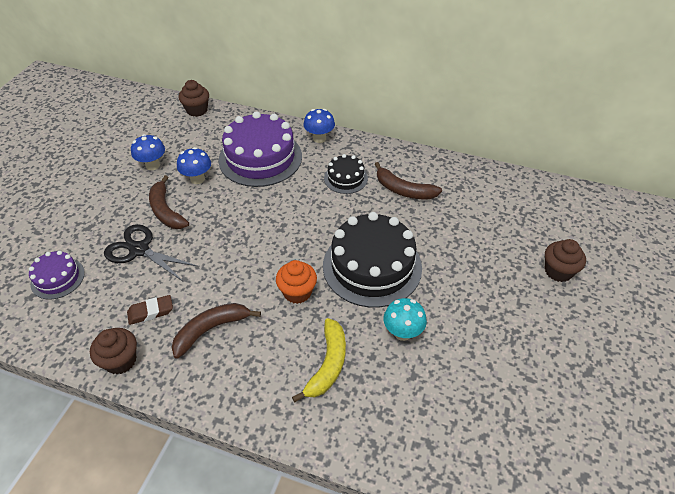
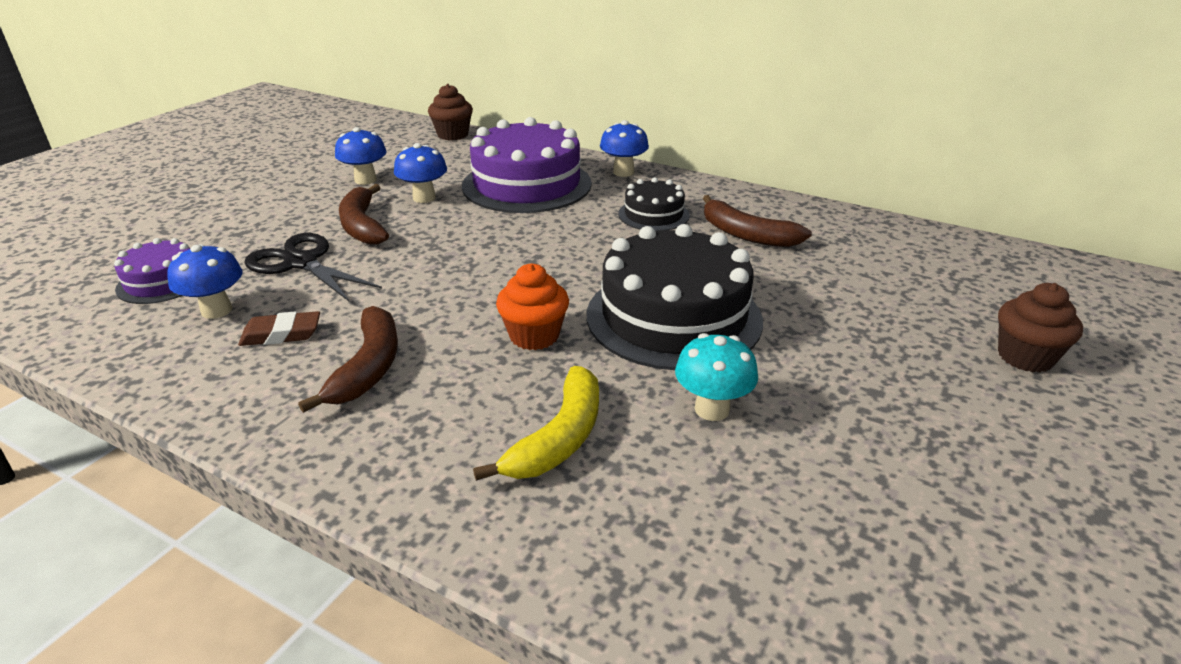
camera: 10 degrees right, 15 degrees down
(103, 298) = (216, 310): none -> blue mushroom
(121, 361) = (200, 389): brown cupcake -> none
(211, 330) = (369, 367): brown banana -> brown banana turned 120 degrees clockwise

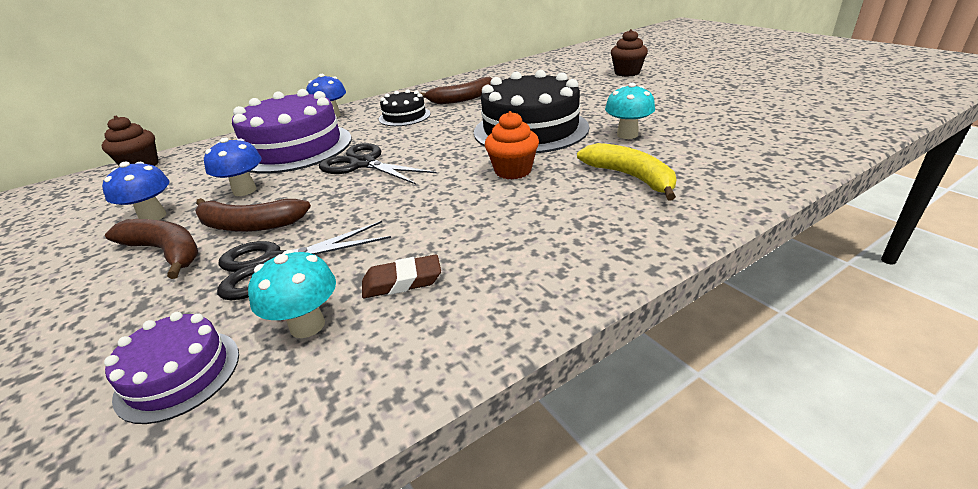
camera: 60 degrees left, 0 degrees up
(216, 310) = (307, 325): blue mushroom -> turquoise mushroom
(281, 334) = (402, 282): brown eraser -> brown eraser turned 60 degrees clockwise
(369, 367) = (497, 238): brown banana -> brown banana (166, 251)
(507, 235) = (363, 164): none -> black scissors

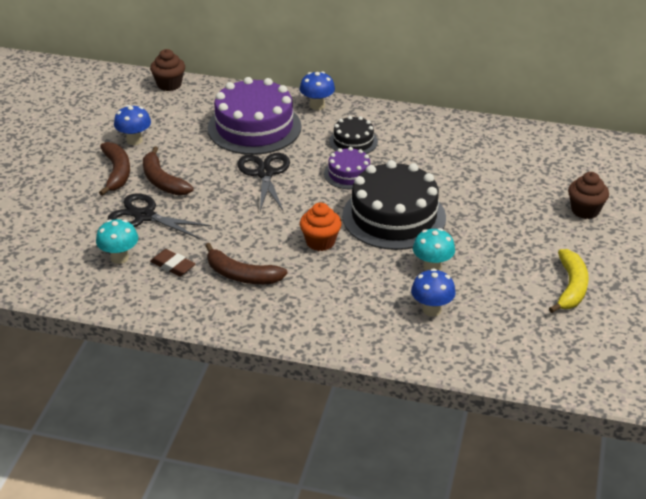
camera: 45 degrees right, 5 degrees up
(178, 374) = (65, 244): purple cake -> purple cake (349, 174)
(244, 190) = (189, 150): blue mushroom -> blue mushroom (431, 310)
(462, 99) = (418, 149): brown banana -> brown banana (242, 275)
(630, 177) = (362, 295): yellow banana -> yellow banana (571, 287)

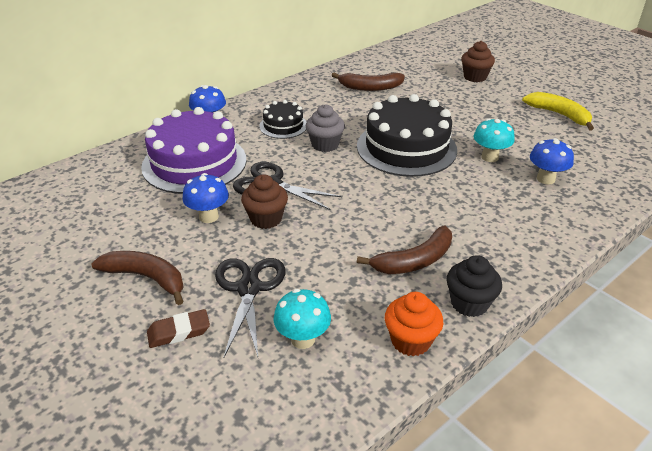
camera: 55 degrees left, 0 degrees up
(134, 140) = (107, 242): blue mushroom -> blue mushroom (208, 216)
(144, 216) = (249, 288): black scissors -> black scissors turned 120 degrees clockwise
(162, 181) = (204, 251): brown banana -> brown banana (370, 87)
(169, 84) = (50, 182): brown cupcake -> brown cupcake (266, 219)
(173, 266) = (357, 302): brown eraser -> brown eraser (179, 332)
(218, 316) = (469, 303): none -> black cupcake
(320, 242) = (405, 195): orange cupcake -> orange cupcake (410, 341)
(349, 174) = (325, 145): purple cake -> grey cupcake

